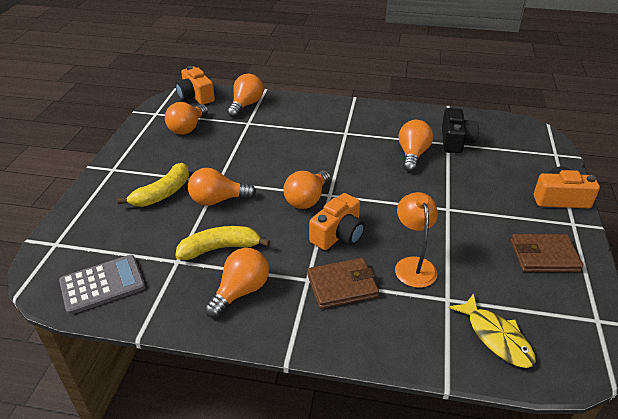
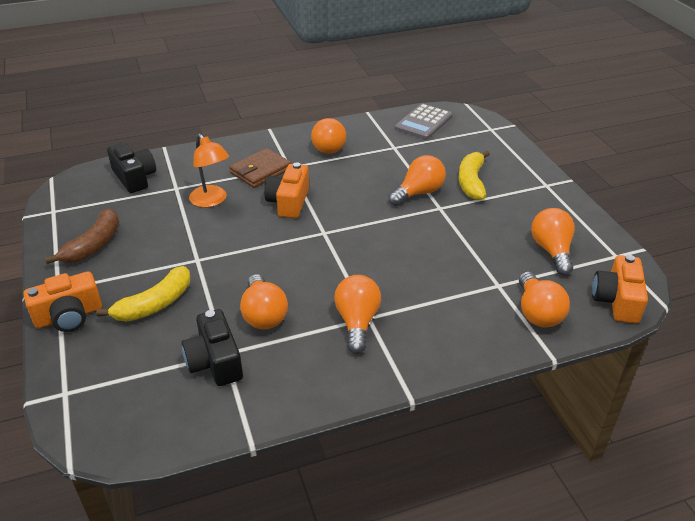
camera: 150 degrees right, 0 degrees up
(195, 96) = (617, 300): orange camera -> orange camera turned 105 degrees counterclockwise
(220, 248) = (373, 163): yellow banana -> yellow banana (155, 304)
(307, 199) = (341, 221): orange light bulb -> orange light bulb (357, 322)
(496, 337) = (134, 178): yellow fish -> black camera
(544, 256) = (94, 245): brown wallet -> brown banana

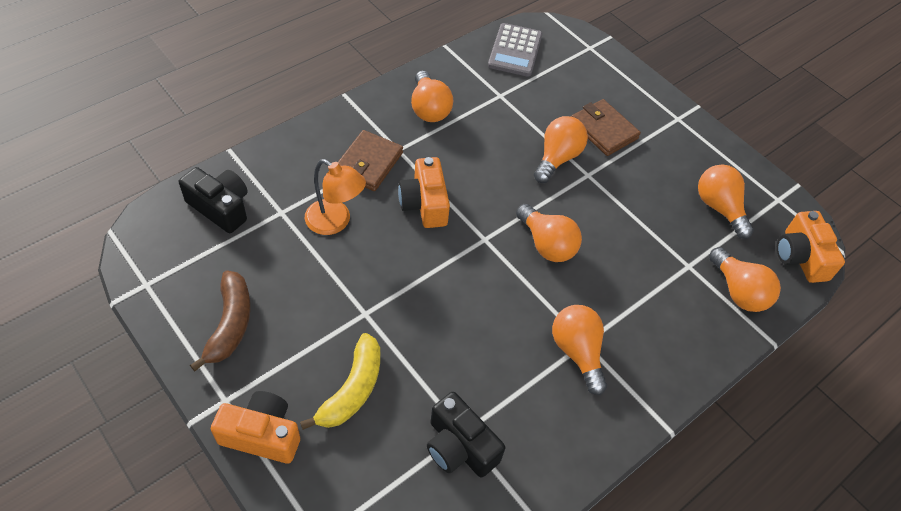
camera: 25 degrees left, 15 degrees up
(69, 316) = (262, 435): orange camera -> orange camera turned 120 degrees counterclockwise
(263, 315) = (478, 370): orange light bulb -> orange light bulb (546, 244)
(471, 182) = (603, 130): yellow banana -> brown wallet

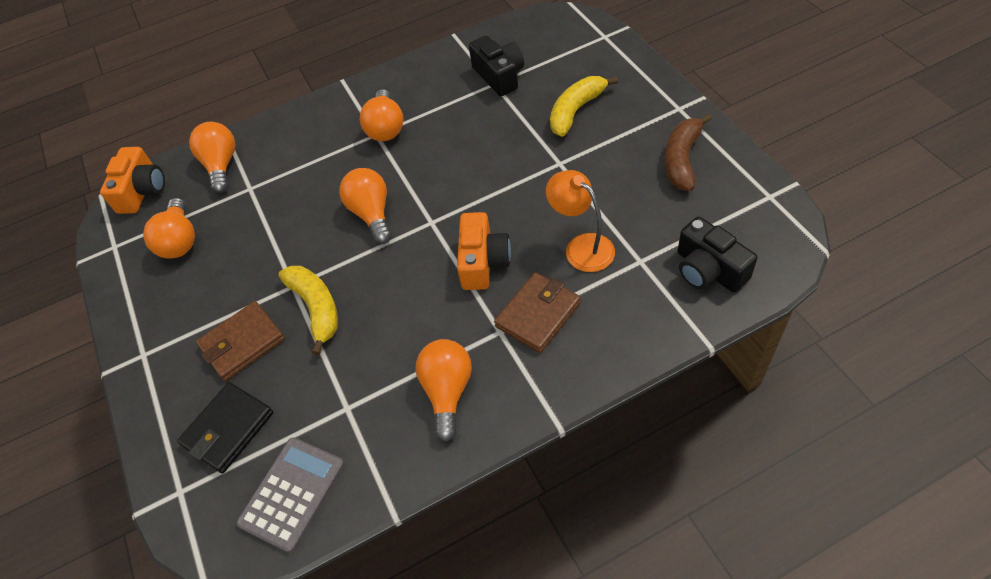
camera: 155 degrees left, 0 degrees up
(262, 435) = (647, 87): orange camera -> none
(557, 158) = (316, 308): orange light bulb -> yellow banana
(579, 79) = (228, 429): none -> black wallet
(603, 130) = (242, 343): brown wallet -> brown wallet turned 75 degrees clockwise

